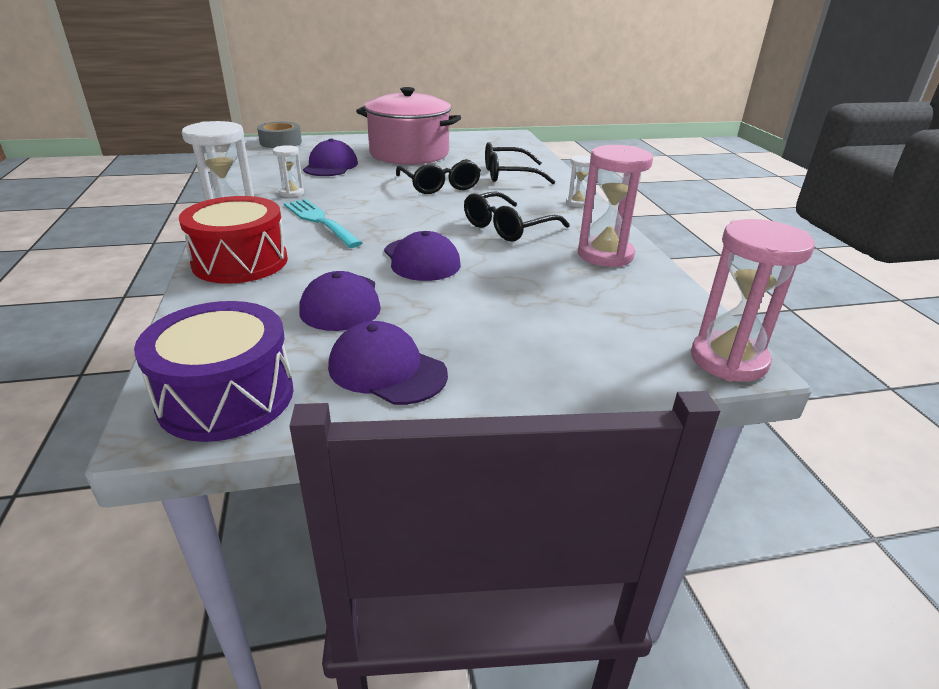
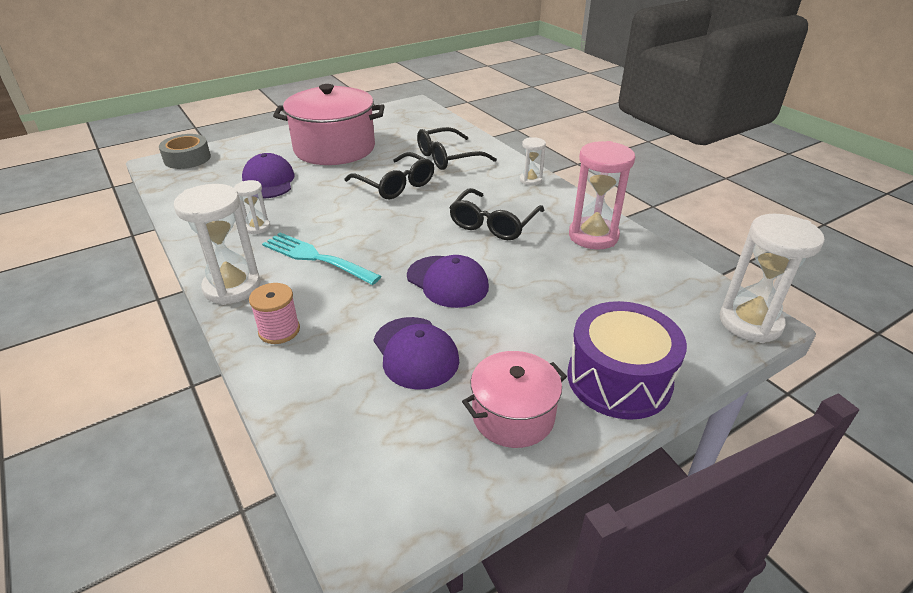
camera: 20 degrees left, 5 degrees up
(226, 397) = (400, 492): purple drum -> purple drum (619, 379)
(240, 262) = (279, 330): red drum -> pink spool
(387, 370) = (513, 415): purple cap -> pink pot
(728, 360) = (750, 322): pink hourglass -> white hourglass

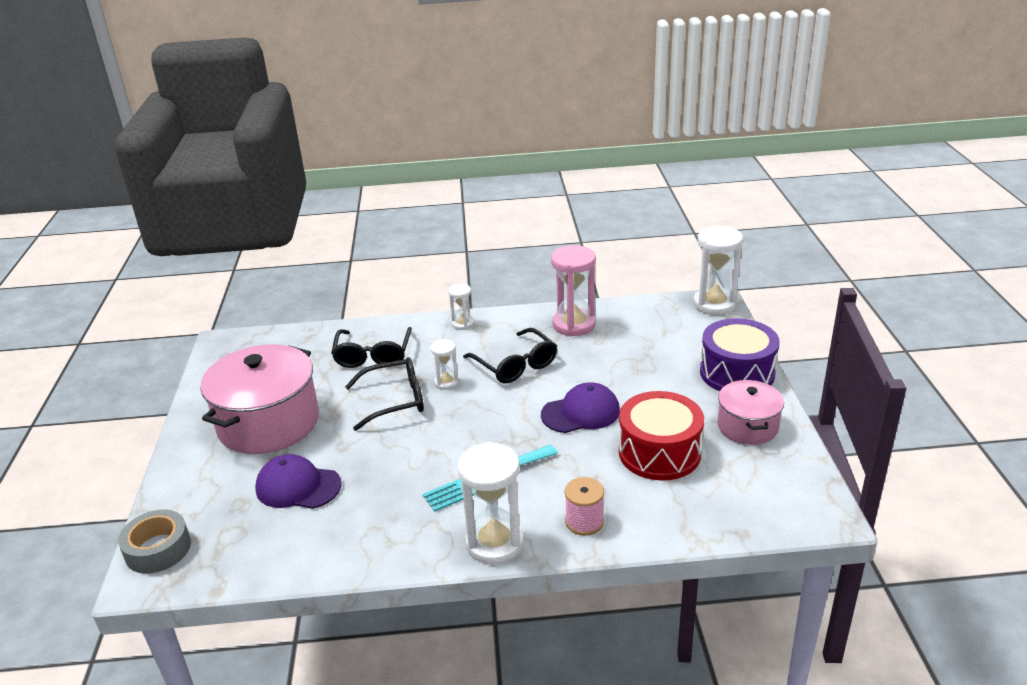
camera: 60 degrees left, 5 degrees down
(257, 227) = (394, 510): white hourglass -> white hourglass (446, 383)
(415, 353) = (659, 452): purple cap -> red drum

